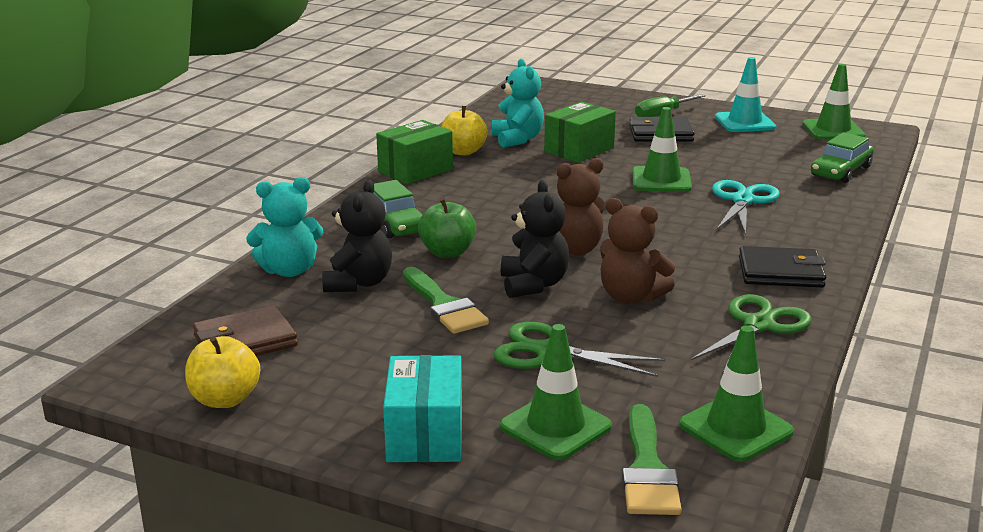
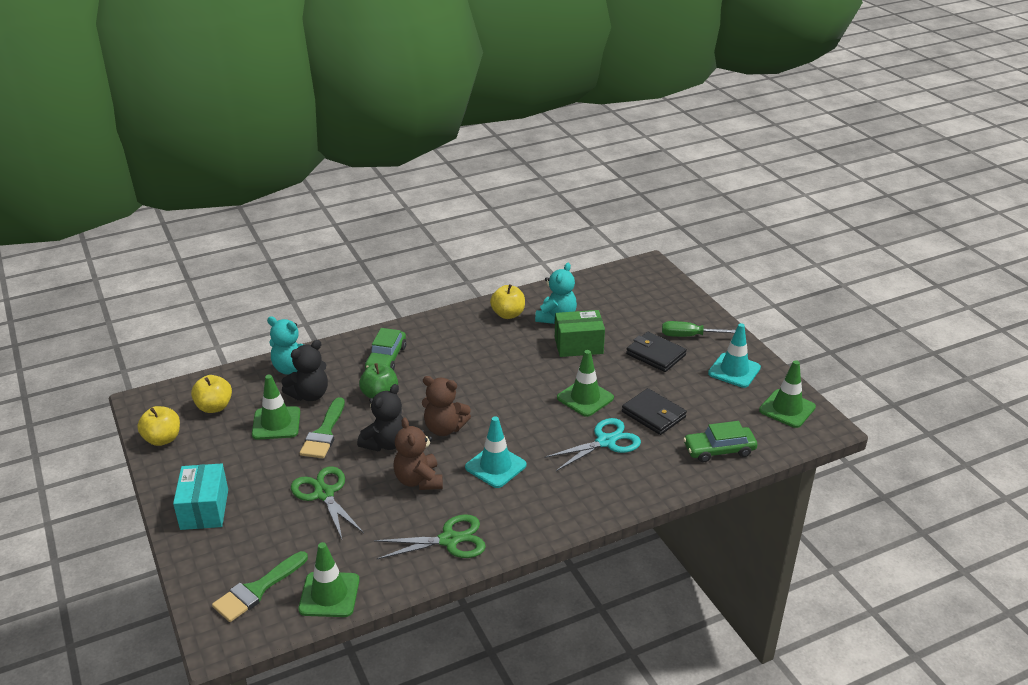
camera: 40 degrees right, 10 degrees up
(245, 341) = (214, 407): brown wallet -> yellow apple
(415, 170) = (458, 319): green box -> none
(425, 434) = (204, 509): turquoise box -> turquoise box turned 45 degrees counterclockwise
(555, 427) = (258, 540): green traffic cone -> green traffic cone (276, 423)
(683, 255) = (495, 466): none -> turquoise traffic cone
(780, 272) = (527, 511): black wallet -> black wallet (653, 414)

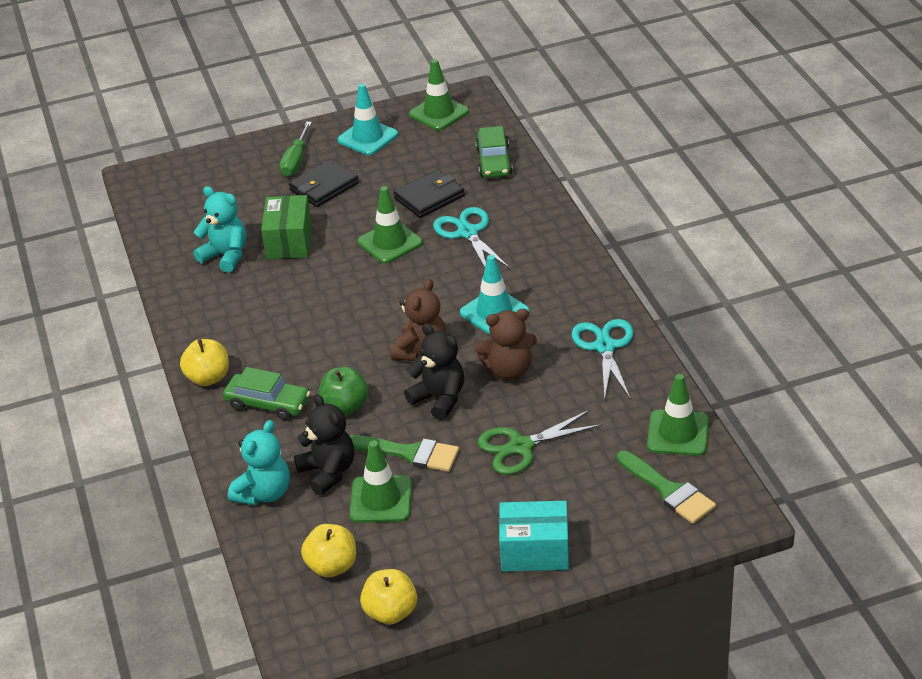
camera: 80 degrees left, 5 degrees up
(449, 540) = (605, 347): green scissors -> turquoise scissors
(508, 314) = (204, 295): yellow apple -> yellow apple (208, 378)

